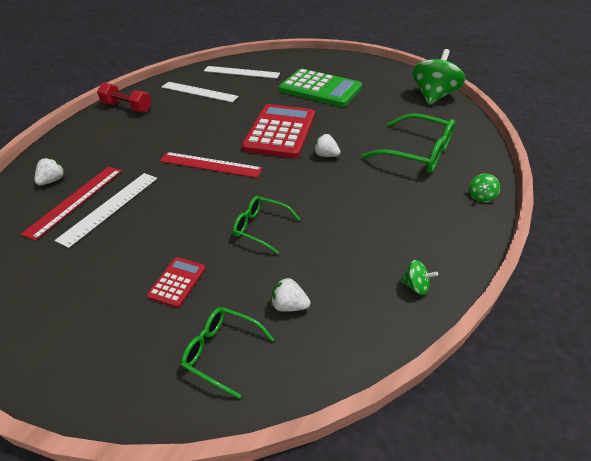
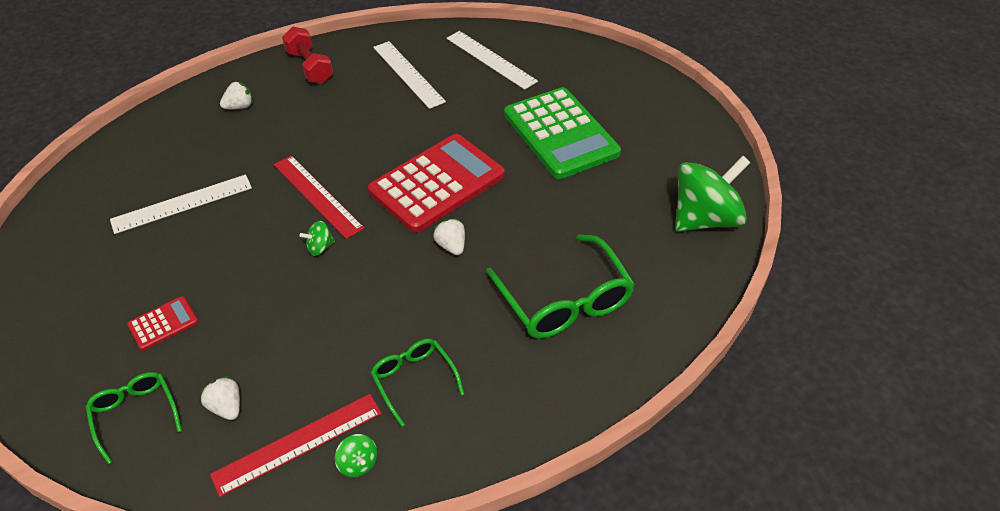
camera: 35 degrees right, 5 degrees up
(52, 180) = (163, 142): white strawberry -> white strawberry (240, 106)
(75, 200) = (161, 179): red ruler -> red ruler (298, 443)
(261, 228) = (287, 306): green glasses -> green glasses (414, 380)
(480, 196) = (565, 405): green spinning top -> green spinning top (320, 247)

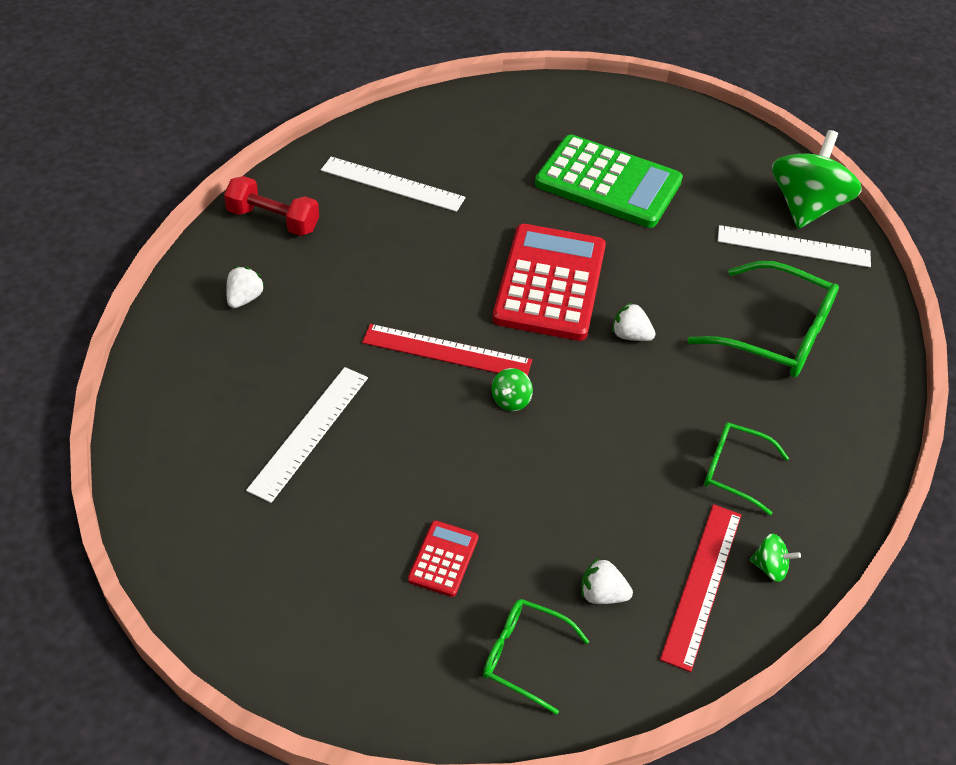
camera: 40 degrees left, 0 degrees up
(490, 59) = (460, 135): white ruler -> white ruler (793, 246)

